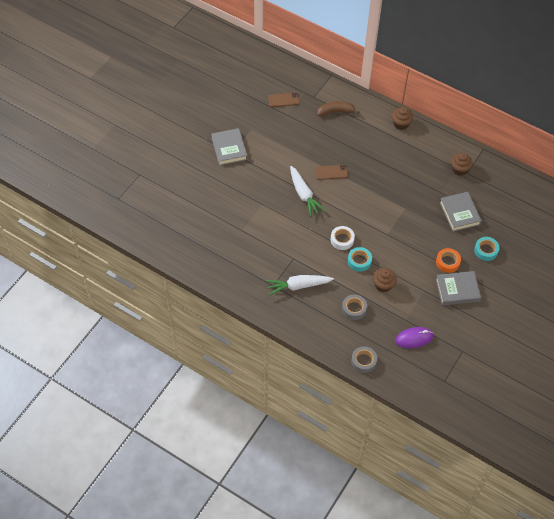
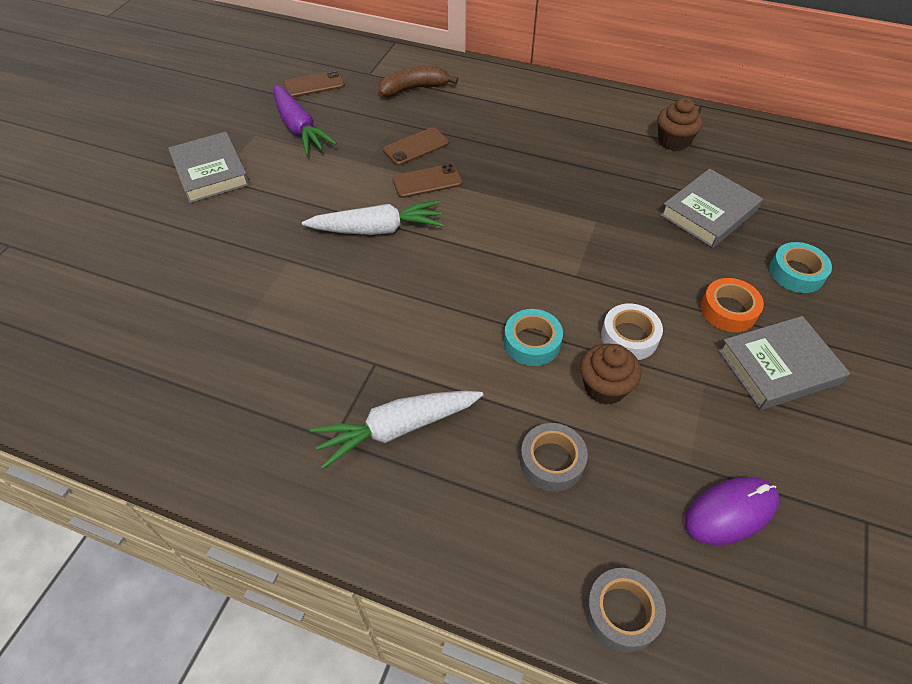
camera: 10 degrees left, 5 degrees down
(273, 129) = (299, 128): none -> purple carrot
(304, 195) = (378, 229): white carrot -> white carrot turned 60 degrees counterclockwise
(329, 150) = (416, 147): none -> brown phone
(342, 240) = (480, 303): white tape -> white tape (629, 337)
(401, 124) = (538, 90): brown cupcake -> none
(459, 213) = (708, 213): grey book -> grey book turned 75 degrees clockwise

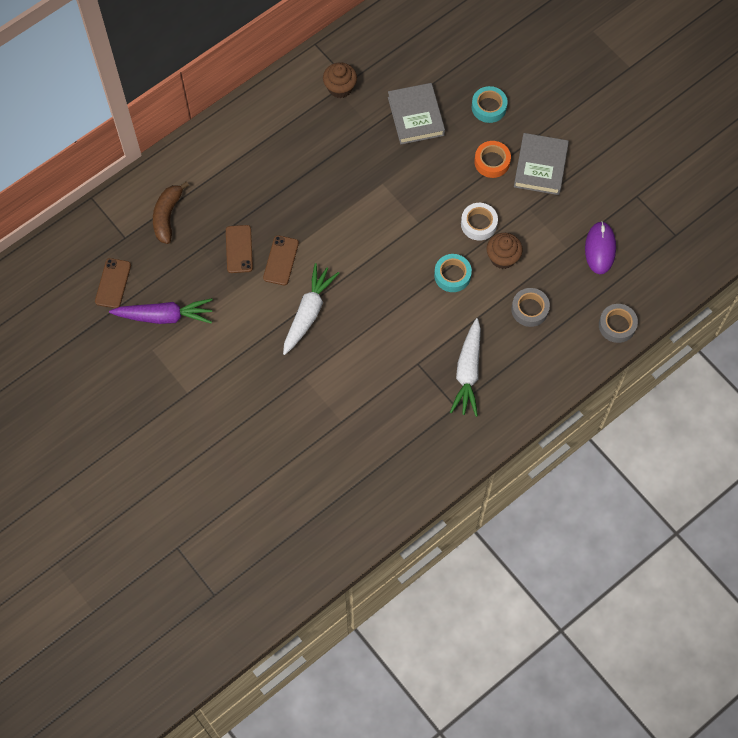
camera: 60 degrees left, 15 degrees up
(211, 172) = (178, 394): grey book -> none

